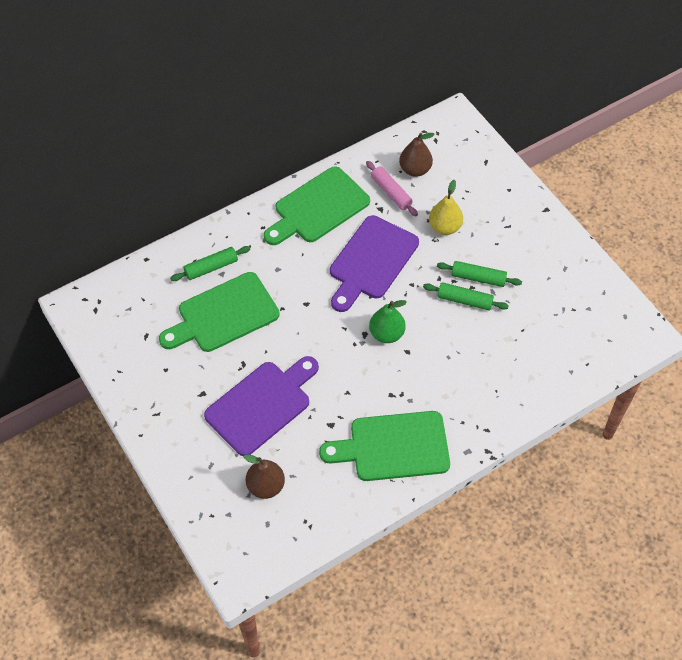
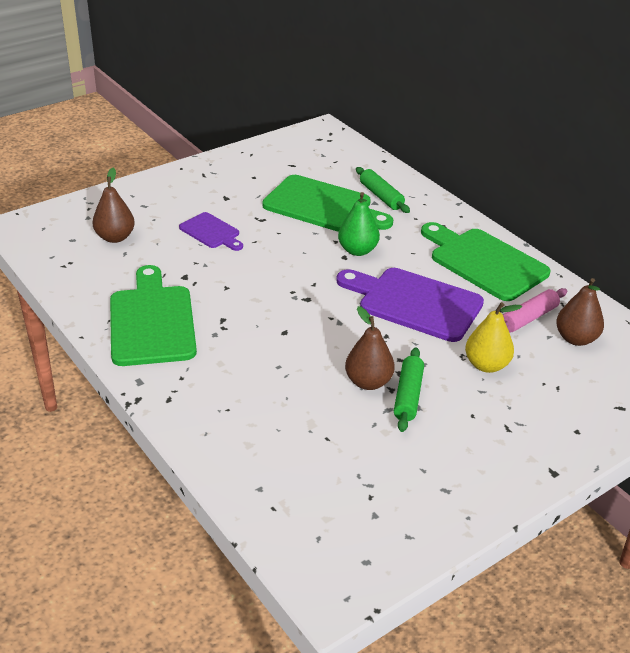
camera: 85 degrees right, 20 degrees down
(223, 314) = (322, 206): green cutting board -> green cutting board turned 150 degrees clockwise
(262, 405) = (211, 232): purple cutting board -> purple cutting board, size x0.54
(386, 334) = (308, 315): green pear -> green pear (357, 250)
(464, 300) = (368, 382): green rolling pin -> brown pear

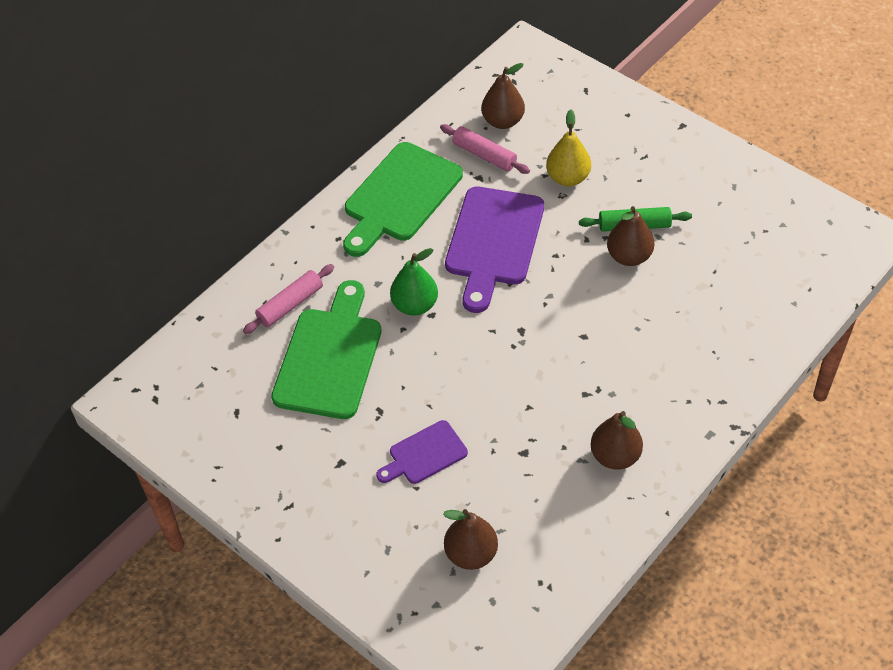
camera: 100 degrees left, 15 degrees up
(152, 321) = (615, 456): green cutting board -> brown pear
(211, 232) = (424, 454): purple cutting board -> purple cutting board turned 150 degrees counterclockwise
(381, 196) = (290, 305): green rolling pin -> pink rolling pin

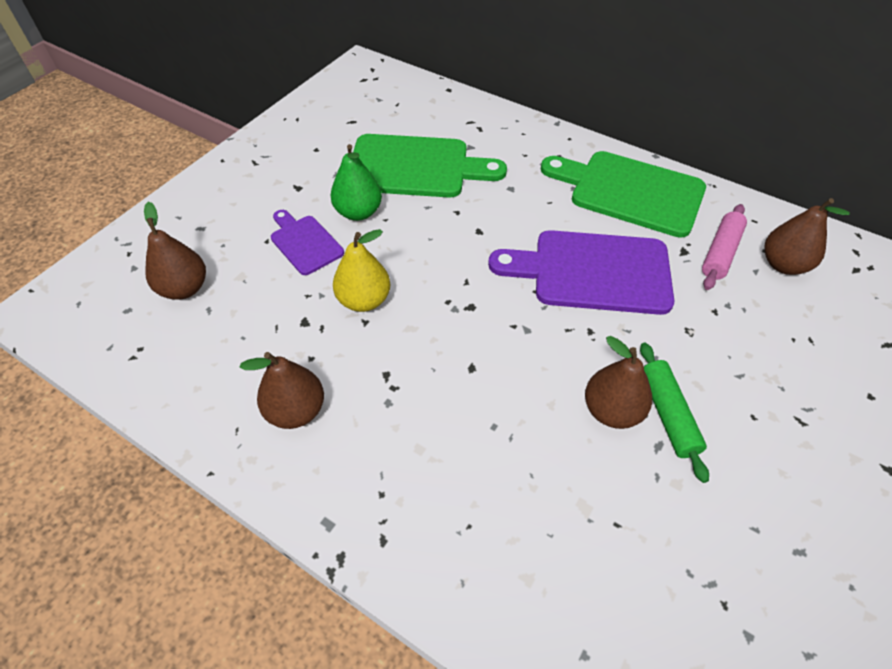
camera: 80 degrees right, 0 degrees up
(290, 305) = (472, 136): pink rolling pin -> none
(415, 305) = (488, 217): green pear -> green pear (358, 212)
(568, 178) = (721, 335): yellow pear -> yellow pear (364, 300)

